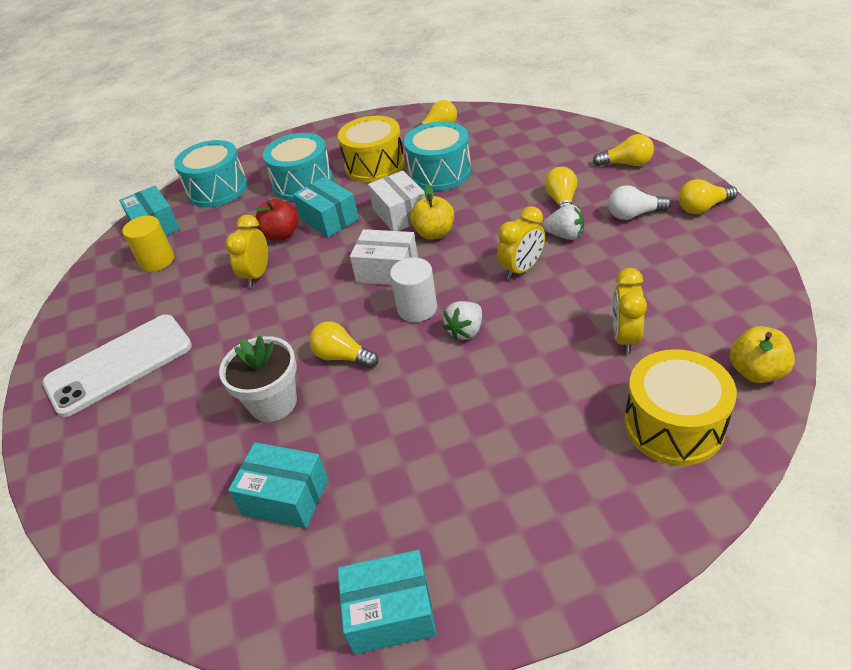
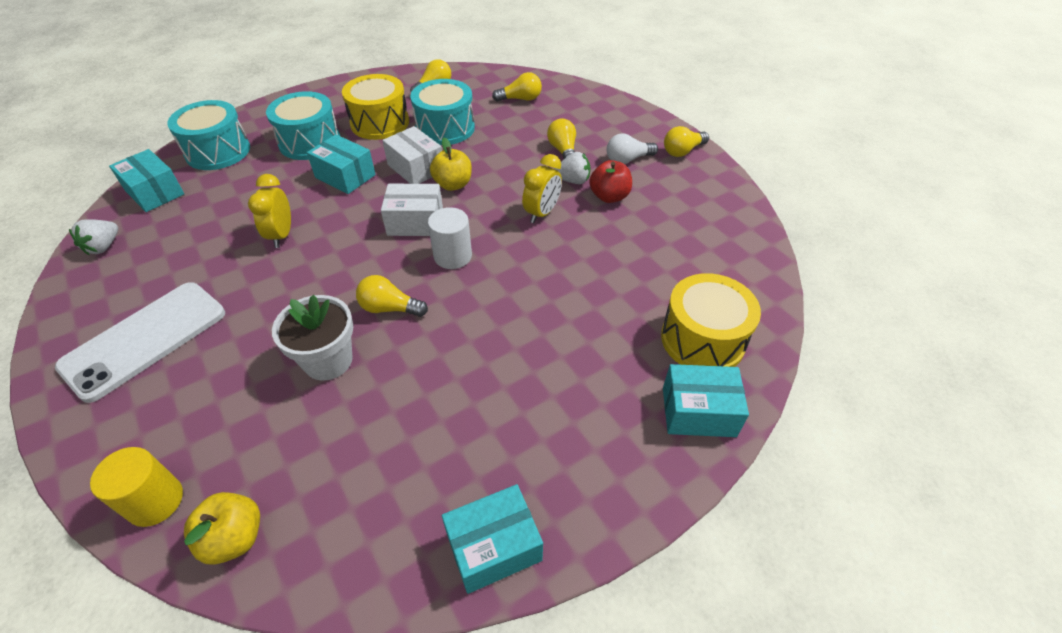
camera: 20 degrees left, 5 degrees up
(157, 261) = (165, 228): yellow cylinder -> yellow cylinder (155, 501)
(281, 235) = (298, 194): red apple -> red apple (609, 196)
(285, 497) = (362, 452): turquoise box -> turquoise box (698, 412)
(465, 331) = (503, 273): white strawberry -> white strawberry (103, 247)
(625, 338) = (645, 268): yellow clock -> none
(626, 164) = (611, 115): yellow light bulb -> yellow light bulb (520, 99)
(756, 372) = (757, 287): yellow apple -> yellow apple (234, 538)

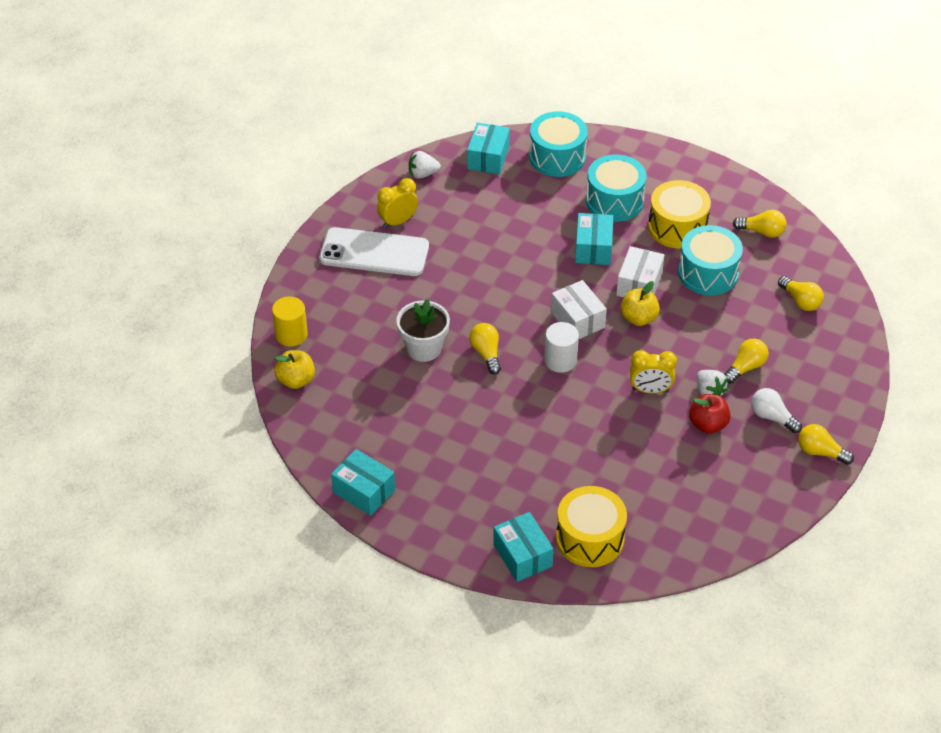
camera: 60 degrees right, 0 degrees up
(281, 235) = (504, 255): yellow clock -> yellow clock (398, 221)

